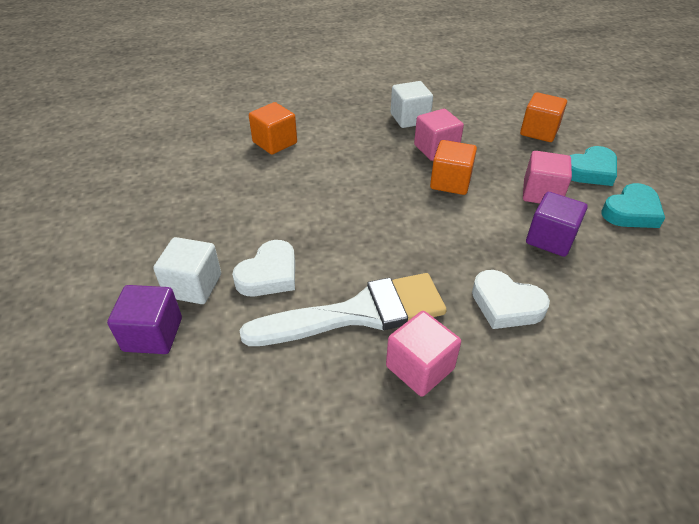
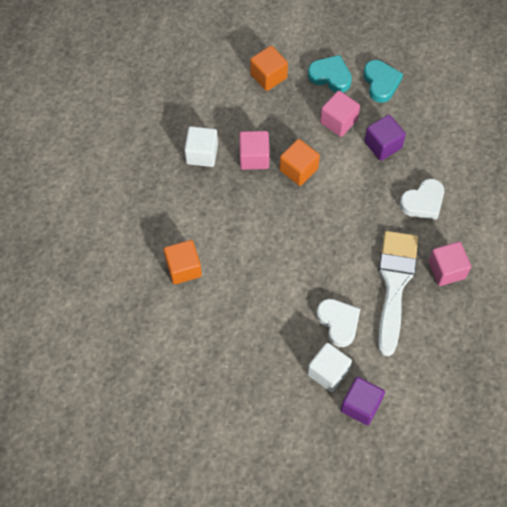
camera: 65 degrees left, 20 degrees up
(590, 171) = (330, 76): turquoise heart -> turquoise heart turned 60 degrees counterclockwise

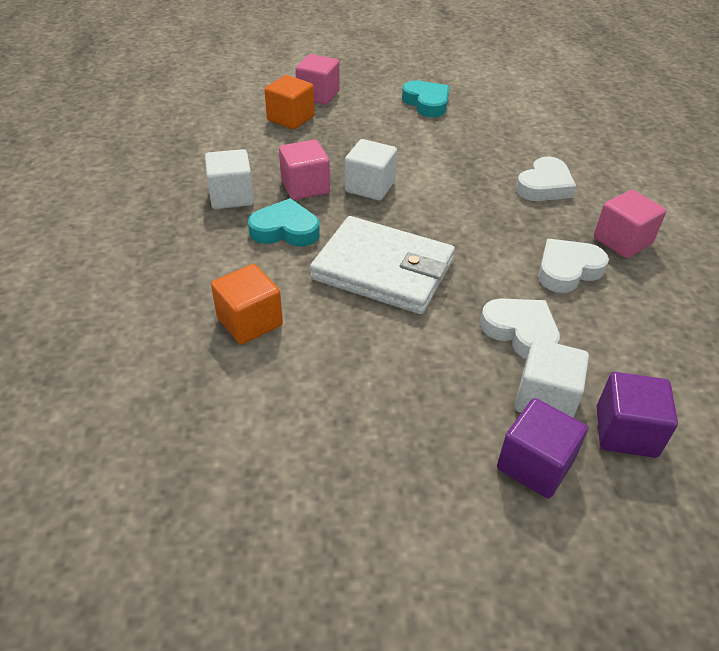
camera: 20 degrees left, 20 degrees down
(277, 249) = (383, 270): none -> white wallet
(298, 169) = (370, 187): orange cube -> white cube
(330, 76) = (365, 107): turquoise heart -> turquoise heart (285, 230)
(338, 121) = (396, 139): pink cube -> pink cube (318, 95)
(383, 145) = (461, 148): purple cube -> purple cube (535, 464)
(394, 284) = (567, 270): white brush -> white heart

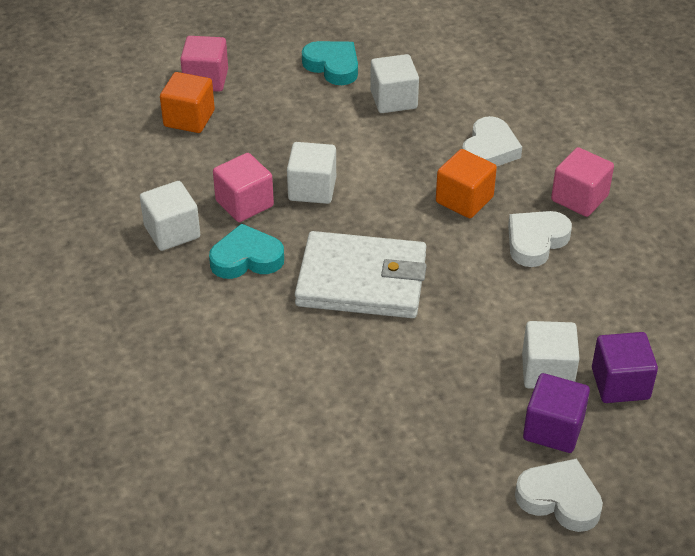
camera: 15 degrees left, 0 degrees up
(250, 322) = (257, 362): orange cube -> orange cube (464, 200)
(469, 134) = (393, 100): none -> white cube
(520, 332) = (509, 314): white heart -> white heart (559, 499)

